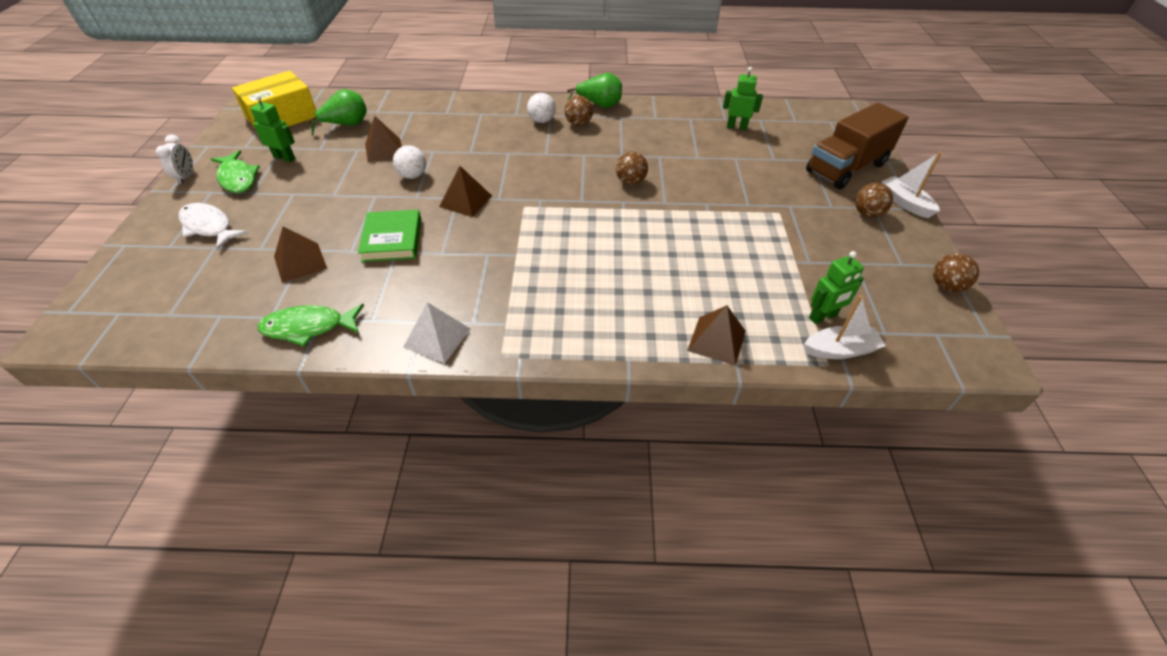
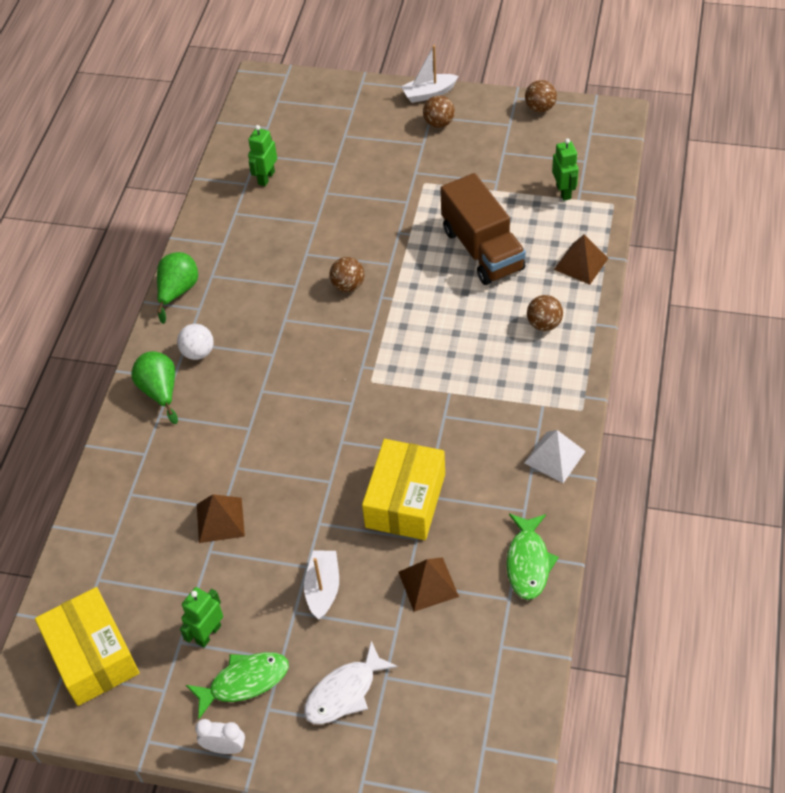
camera: 75 degrees left, 5 degrees up
(346, 125) = (142, 569): green pear -> green pear (160, 391)
(392, 240) = (405, 500): green book -> yellow box
(413, 176) = (286, 486): white ball -> none
(465, 201) = (350, 433): brown pyramid -> none
(578, 124) = (216, 317): brown ball -> brown ball (544, 324)
(840, 350) = (599, 192): white boat -> white boat (323, 588)
(846, 168) = (365, 115): brown truck -> brown truck (482, 249)

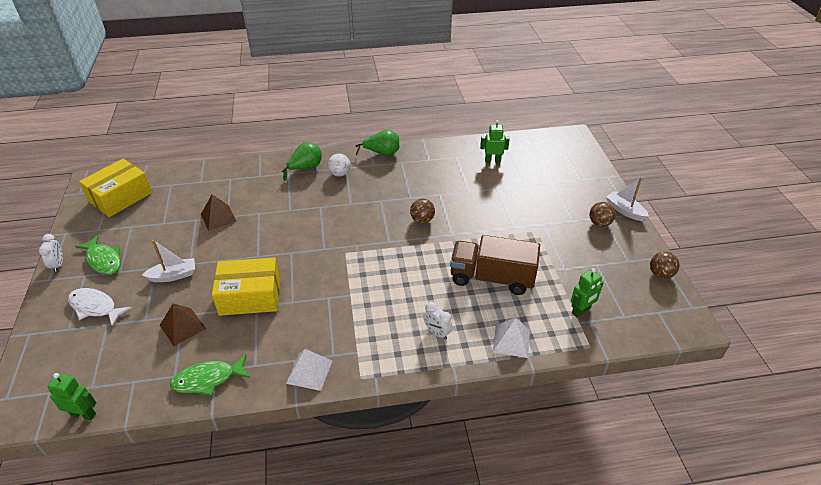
camera: 65 degrees right, 10 degrees down
(208, 634) = (137, 236): green robot -> green robot (83, 414)
(482, 249) = (492, 278): brown truck -> brown truck turned 60 degrees clockwise
(544, 324) = (437, 333): brown ball -> white clock
(581, 263) = (511, 341): brown pyramid -> white pyramid

